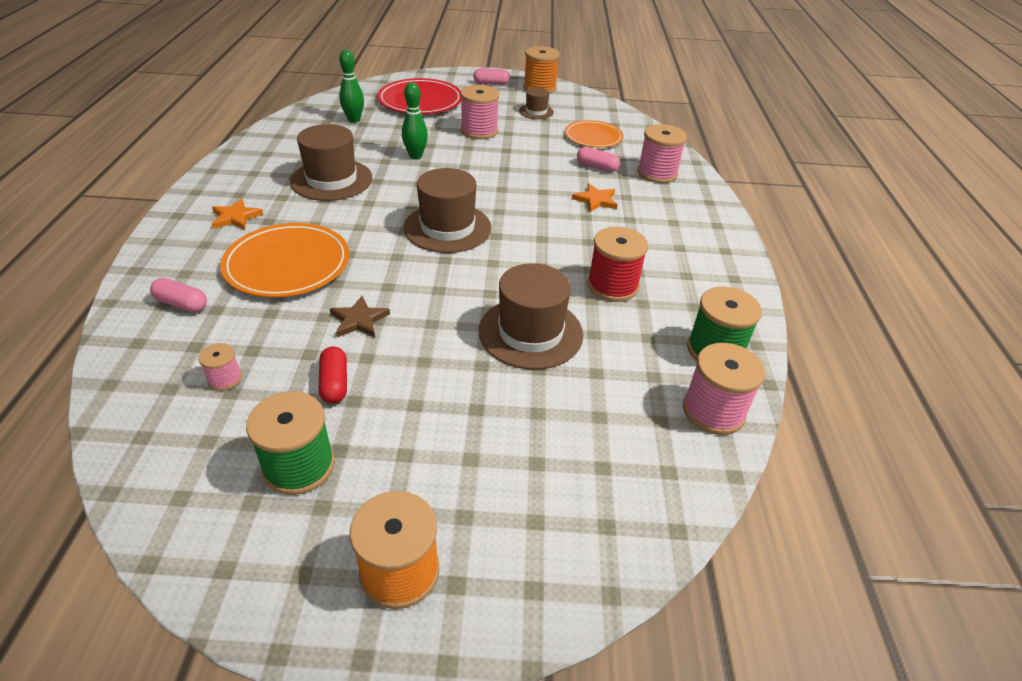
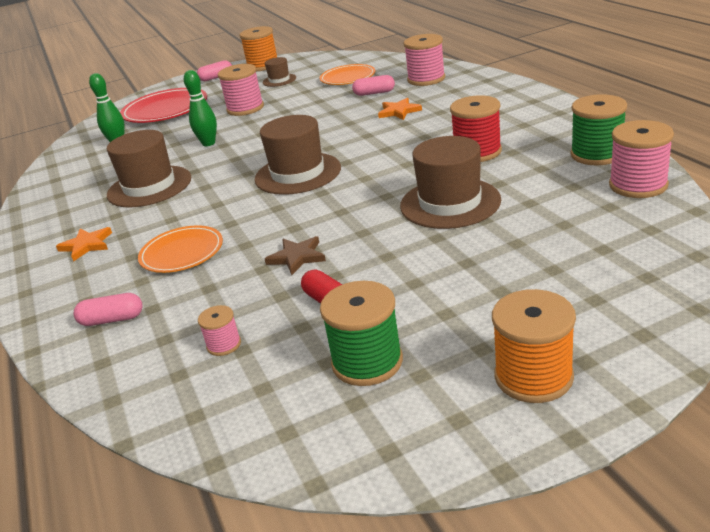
camera: 20 degrees left, 10 degrees down
(287, 264) = (182, 253): orange plate -> orange plate, size x0.65

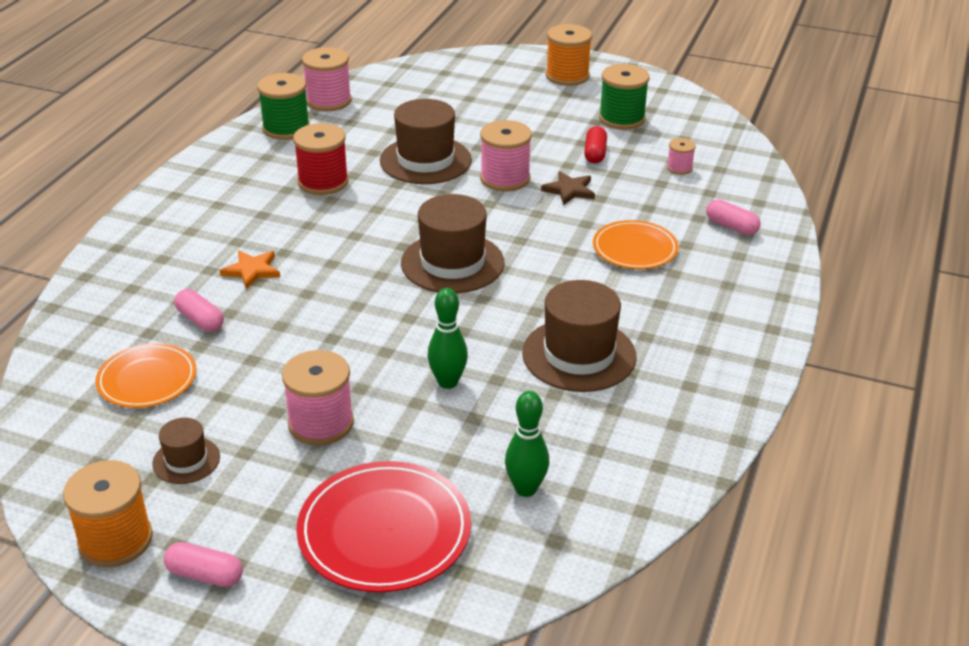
camera: 140 degrees left, 5 degrees up
(86, 245) = (700, 314): orange star -> none
(426, 79) = (129, 297): pink spool -> pink spool (505, 178)

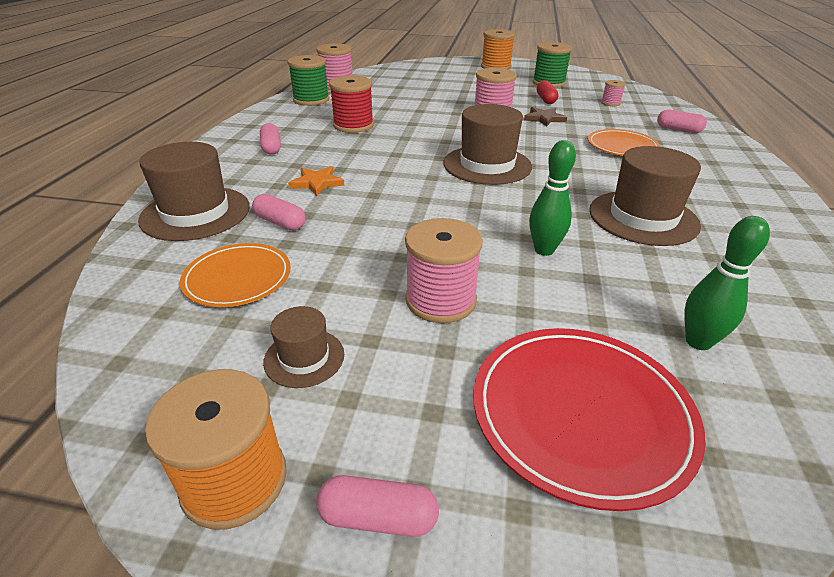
camera: 10 degrees left, 0 degrees up
(216, 211) = (271, 147): none -> pink capsule
(425, 160) = (426, 110): brown hat -> brown hat (195, 213)

